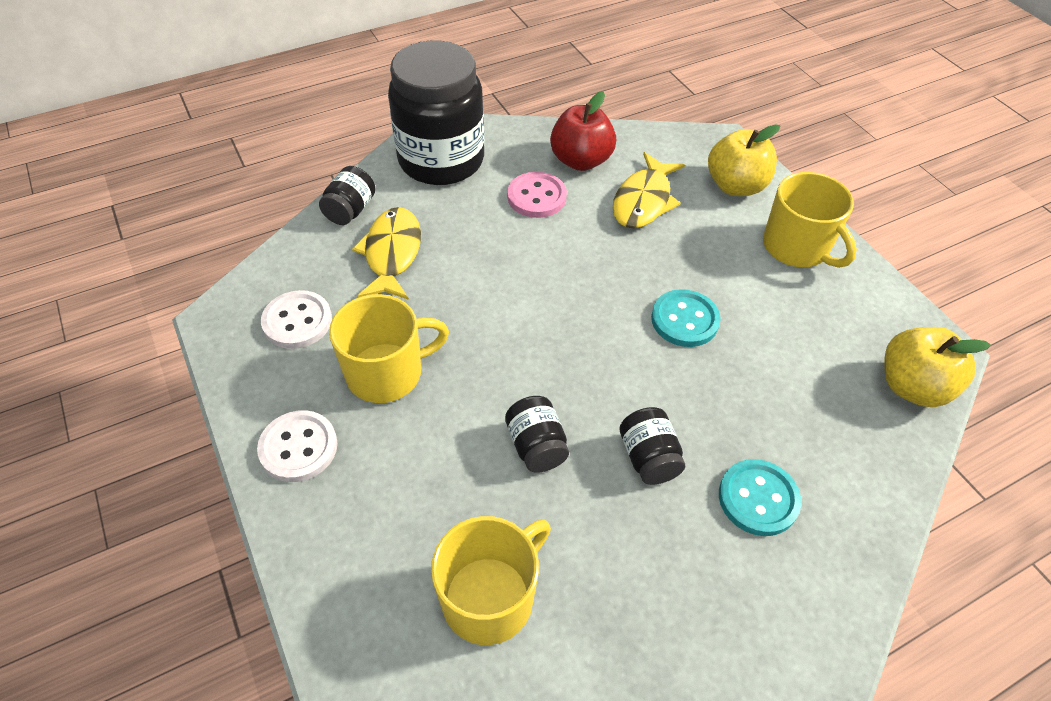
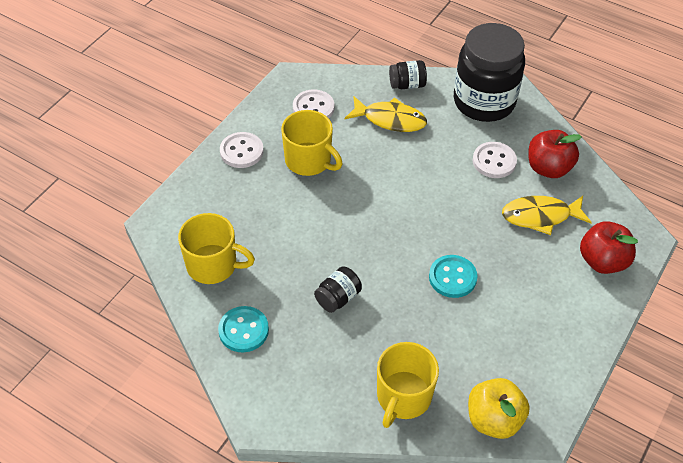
camera: 60 degrees right, 0 degrees up
(392, 254) = (390, 119): yellow fish -> yellow fish turned 45 degrees clockwise
(536, 197) = (494, 161): pink button -> white button
(536, 446) = (310, 245): black jar -> none
(735, 186) = (602, 261): yellow apple -> red apple
(758, 499) = (347, 360): turquoise button -> turquoise button (243, 330)
(797, 247) = (571, 317): yellow mug -> yellow mug (403, 397)

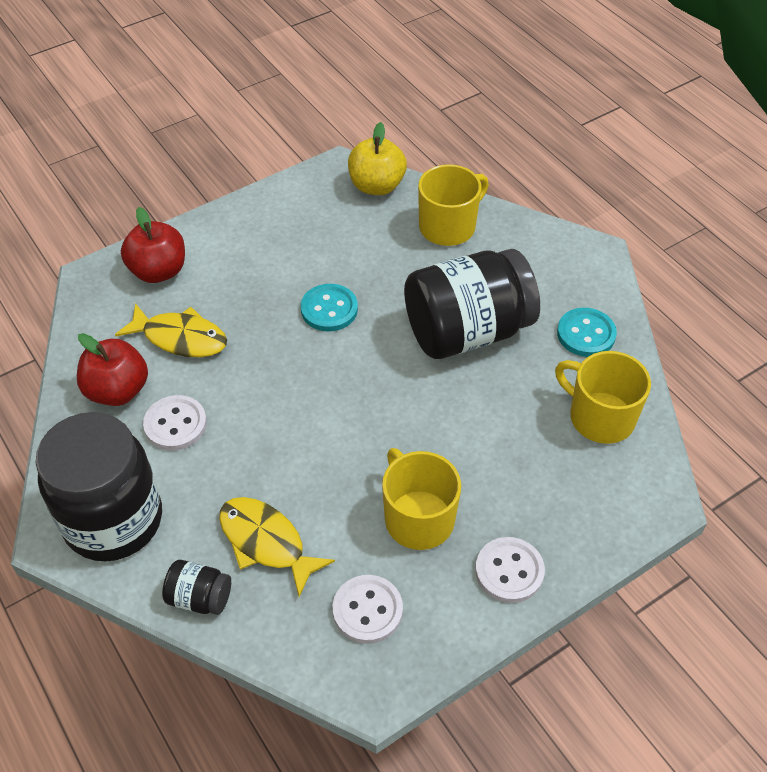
camera: 155 degrees left, 0 degrees up
(338, 298) = (467, 331): black jar -> black jar, size x2.34

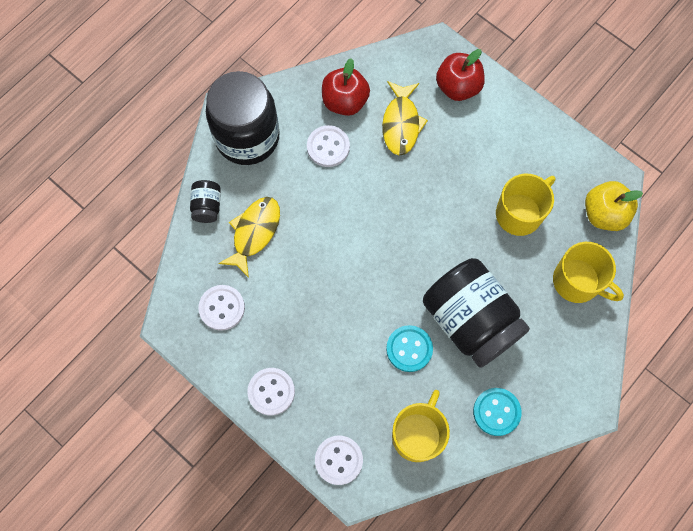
camera: 75 degrees right, 20 degrees up
(329, 309) = (460, 215): turquoise button -> turquoise button (409, 349)
(418, 518) = (296, 323): yellow mug -> yellow mug (520, 213)
(619, 510) = (338, 460): none -> white button

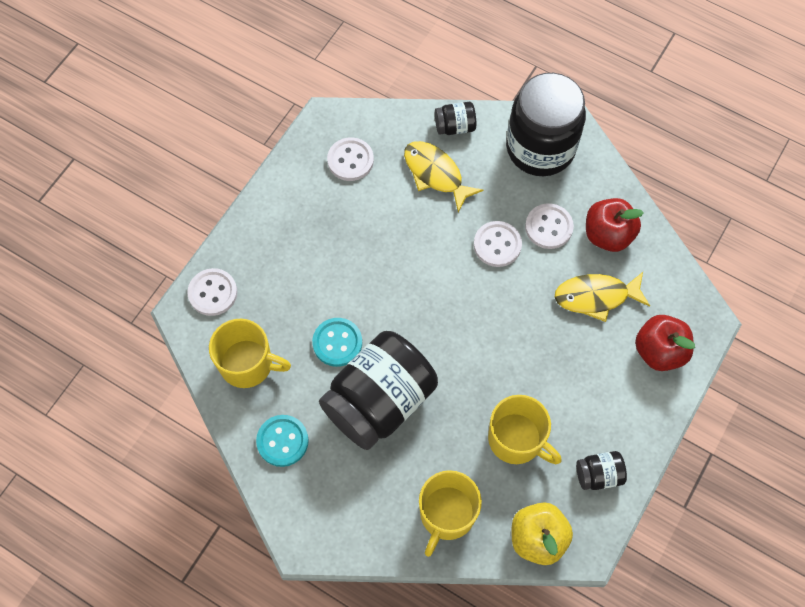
camera: 80 degrees right, 5 degrees down
(254, 233) = (435, 174): yellow fish -> yellow fish turned 150 degrees counterclockwise
(271, 391) = (273, 220): white button -> white button (497, 245)
(557, 156) = (598, 475): none -> black jar

